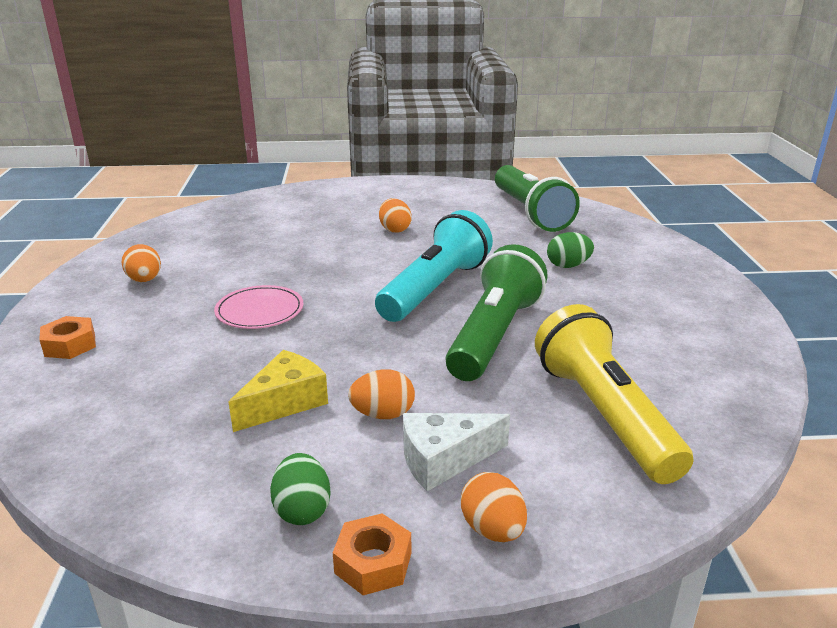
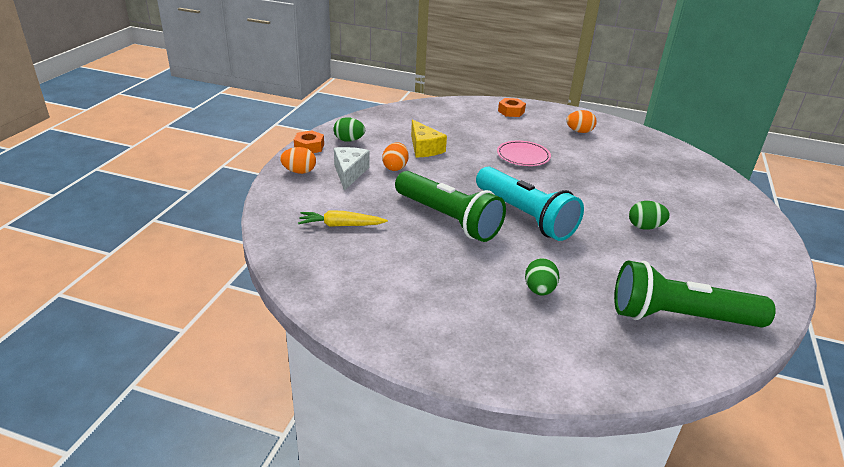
camera: 110 degrees right, 5 degrees up
(394, 229) = (645, 227): orange egg -> green egg
(604, 414) = (341, 225): yellow flashlight -> yellow carrot

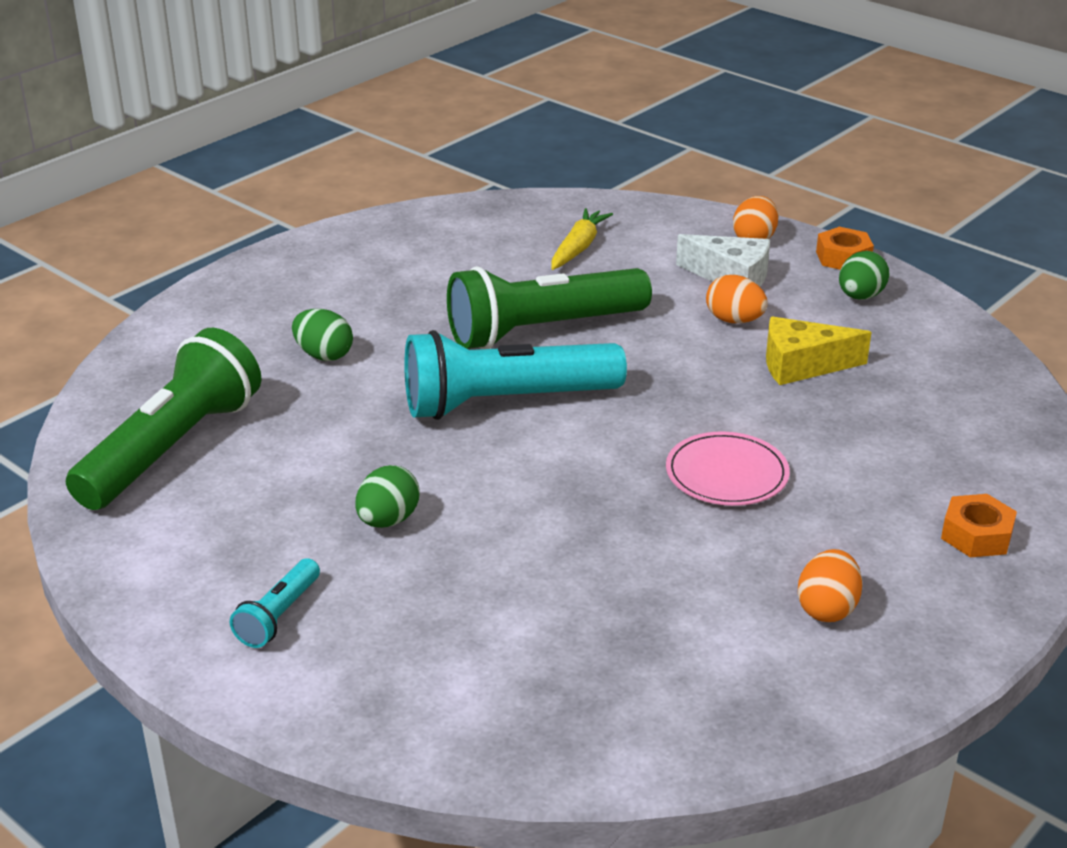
camera: 115 degrees right, 0 degrees up
(732, 238) = (278, 616): none -> turquoise flashlight

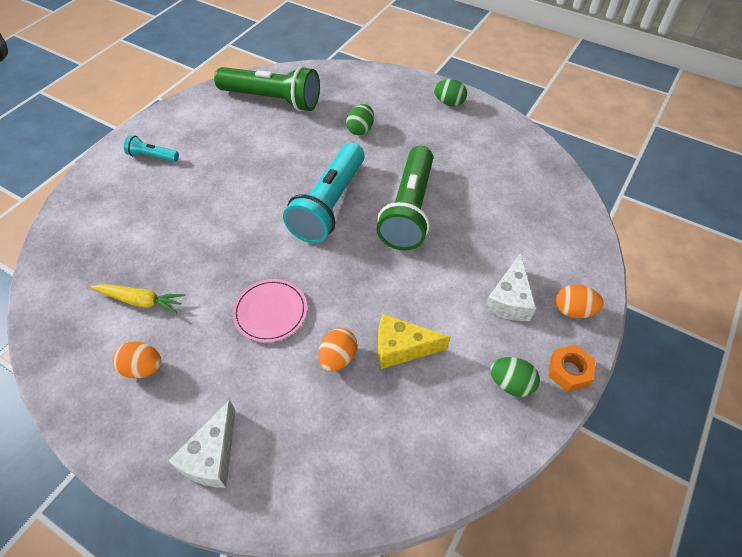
camera: 80 degrees right, 20 degrees up
(388, 520) = (221, 178): green egg -> green egg (449, 103)
(505, 402) = (329, 204): turquoise flashlight -> turquoise flashlight turned 135 degrees counterclockwise
(542, 330) = (409, 210): green flashlight -> green flashlight turned 135 degrees counterclockwise
(578, 248) = (517, 214): yellow carrot -> yellow carrot (140, 301)
(734, 320) = (450, 305): orange egg -> orange egg (338, 358)
(802, 365) = (402, 347): yellow cheese -> yellow cheese turned 75 degrees counterclockwise
(976, 535) = (212, 456): orange nut -> white cheese

